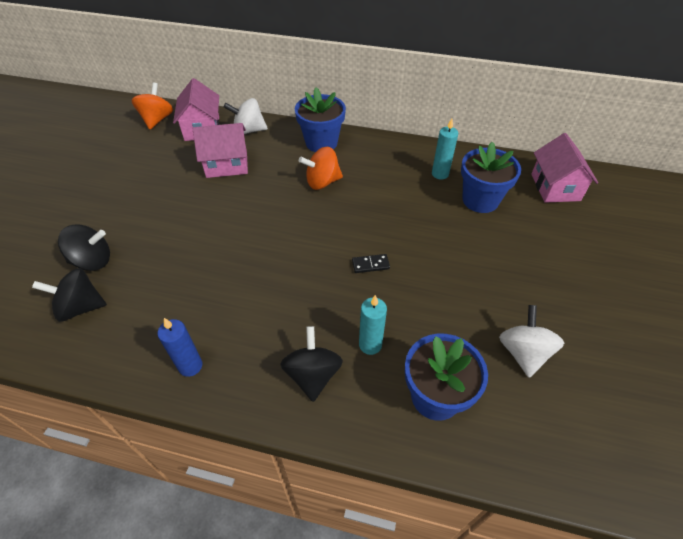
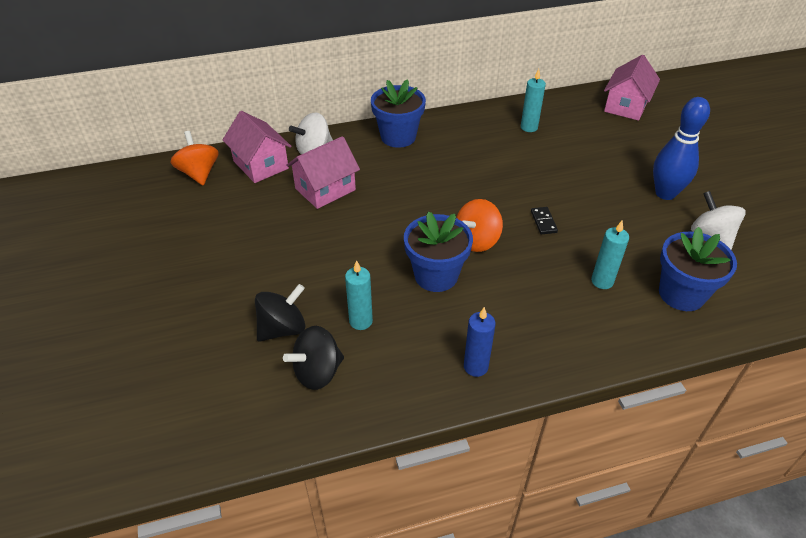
camera: 30 degrees left, 5 degrees down
(147, 282) = (361, 321): none -> turquoise candle
(312, 375) = (581, 323): black spinning top -> none
(322, 182) = (434, 171): orange spinning top -> orange spinning top (477, 240)
(370, 264) = (543, 222): black domino -> black domino turned 60 degrees counterclockwise
(480, 200) = (580, 137): blue flower pot -> blue flower pot (436, 275)
(515, 288) = (665, 193): none -> blue bowling pin
(555, 187) = (626, 106): pink house -> pink house turned 60 degrees clockwise

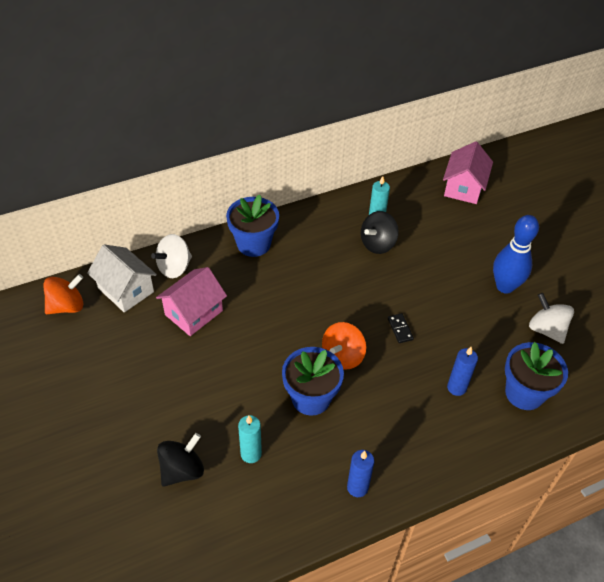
camera: 10 degrees left, 5 degrees up
(199, 173) = (67, 306): orange spinning top -> orange spinning top turned 90 degrees clockwise
(261, 165) = (126, 290): pink house -> white house
(318, 372) = (221, 510): black spinning top -> black spinning top (377, 244)
(602, 281) = (456, 387): turquoise candle -> blue candle

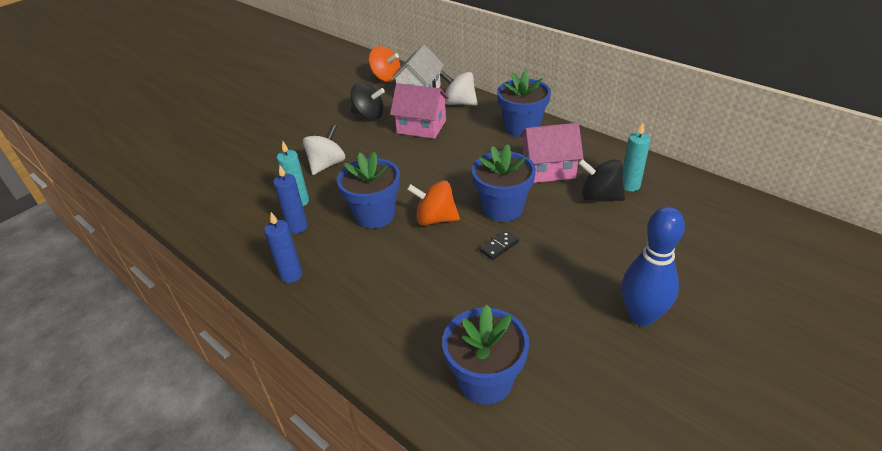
camera: 70 degrees right, 10 degrees down
(182, 470) = (270, 174): black spinning top -> black spinning top (369, 115)
(356, 307) = (502, 208): none -> blue flower pot
(456, 387) = (452, 314): blue candle -> blue candle (297, 227)
(463, 187) = (765, 234): pink house -> pink house (548, 169)
(546, 329) = (607, 379): white spinning top -> white spinning top (327, 165)

